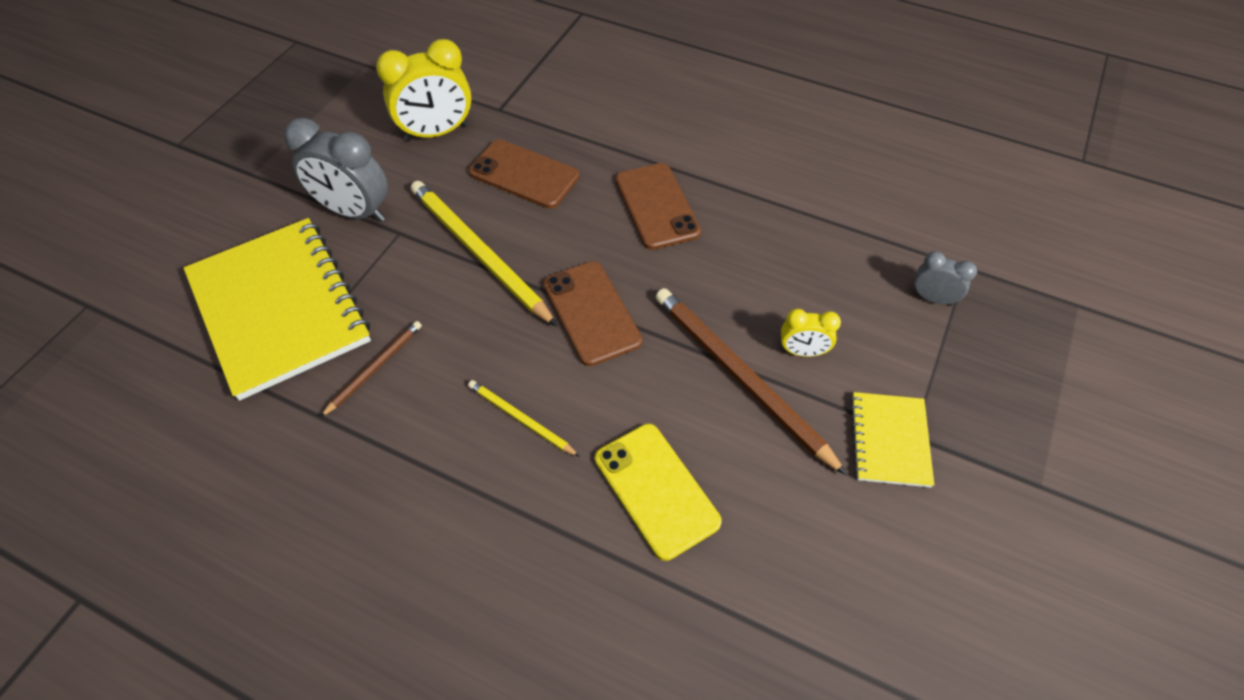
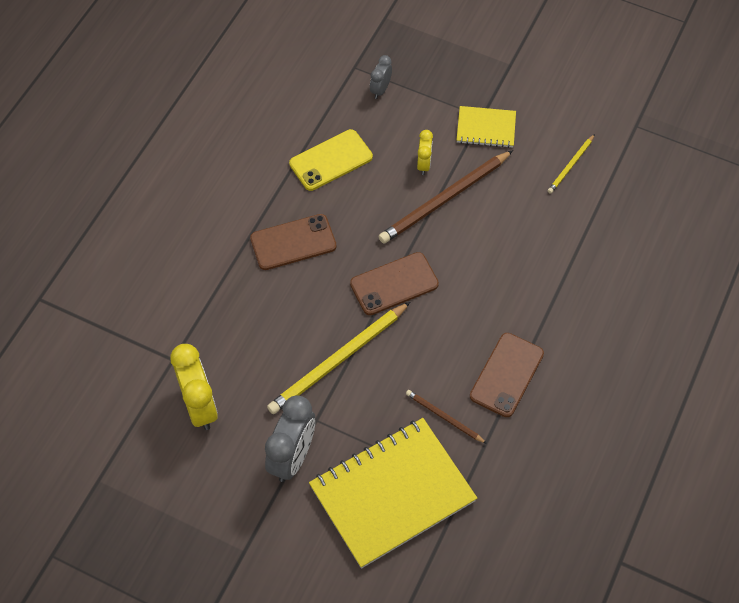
camera: 90 degrees left, 5 degrees up
(520, 419) = (480, 323): yellow pencil -> yellow pencil (570, 165)
(524, 174) = (255, 334): brown phone -> brown phone (506, 375)
(656, 490) = (525, 247): yellow phone -> yellow phone (331, 160)

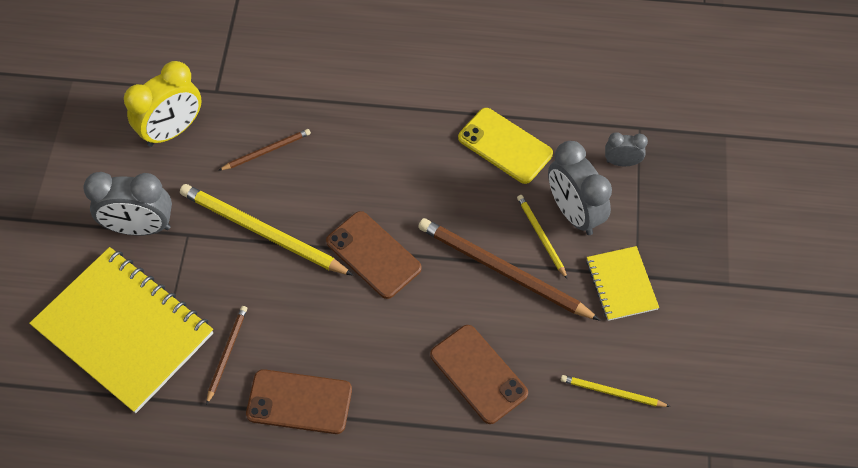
camera: 70 degrees right, 0 degrees up
(257, 335) = (267, 151): none -> brown pencil
(293, 242) = (387, 146): brown phone -> brown phone (478, 374)
(412, 136) = (573, 213): none -> grey clock
(424, 164) = (541, 236): yellow clock -> yellow pencil

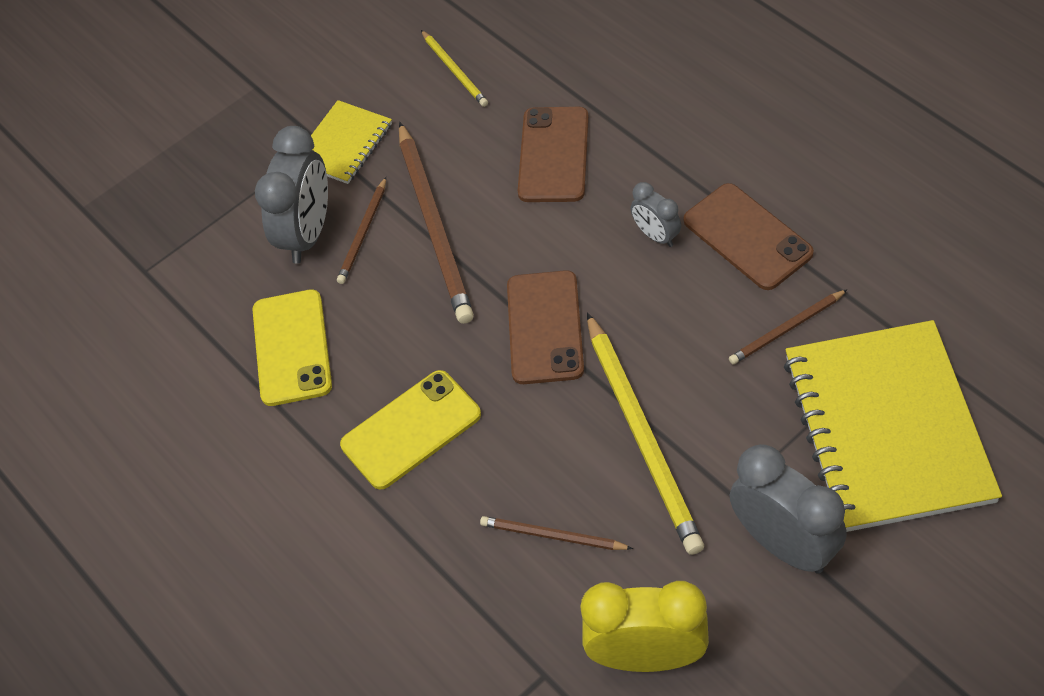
camera: 130 degrees left, 5 degrees down
(392, 150) = (411, 430): none -> yellow phone
(541, 236) = (363, 233): yellow pencil -> brown pencil
(622, 162) = (204, 249): grey clock -> grey clock (656, 235)

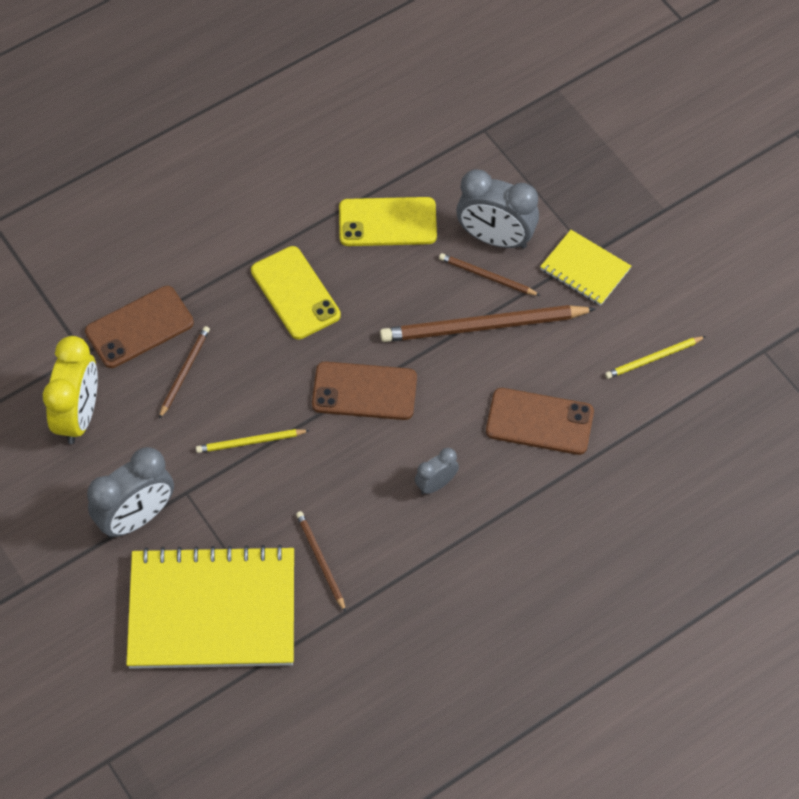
camera: 90 degrees right, 5 degrees up
(642, 436) = (250, 442): yellow pencil -> yellow pencil, size x0.51
(747, 237) = (418, 551): brown phone -> brown phone (139, 327)

